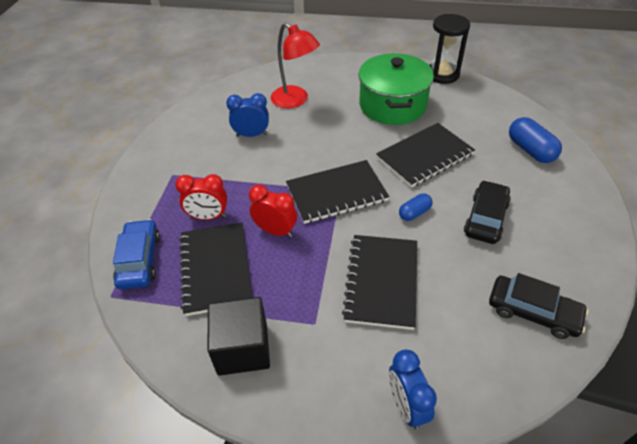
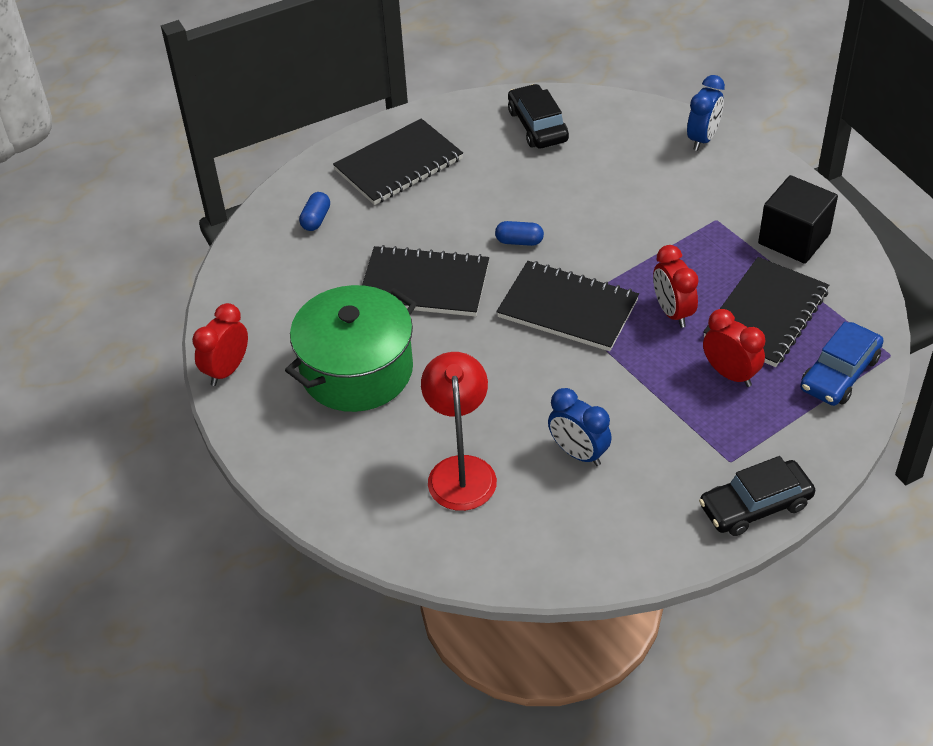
camera: 135 degrees left, 0 degrees up
(381, 282) = (625, 211): black notebook -> black notebook (398, 165)
(442, 74) = (227, 370): black hourglass -> red clock
(485, 218) = (464, 197): black car -> black car (755, 506)
(530, 150) = (316, 219): blue capsule -> blue capsule, size x0.59

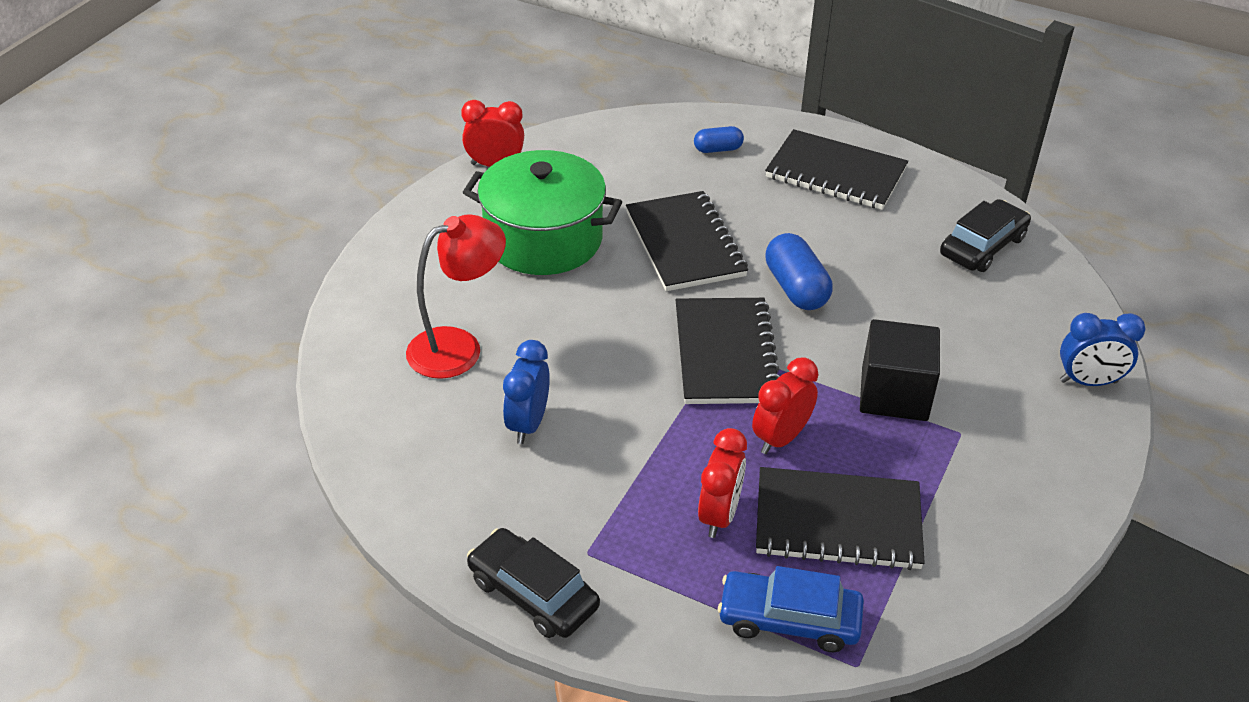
camera: 60 degrees right, 5 degrees down
(519, 241) = (796, 288): blue capsule -> blue capsule, size x1.69
(794, 239) = (987, 513): black cube -> black cube (894, 394)

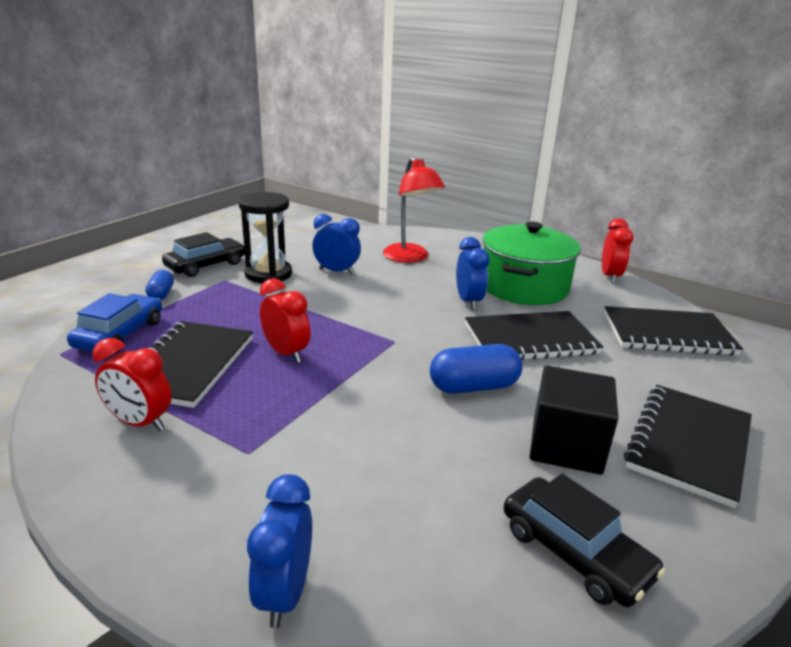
camera: 95 degrees right, 15 degrees down
(553, 503) = (268, 274): none -> black hourglass
(600, 288) = (468, 301): none -> blue clock
(718, 149) = (691, 372): blue capsule -> blue capsule (161, 294)
(719, 515) = (225, 321): red clock -> red clock (140, 423)
(725, 354) = (388, 341): black notebook -> black notebook (667, 334)
(894, 394) = (316, 419): black cube -> black cube (566, 446)

